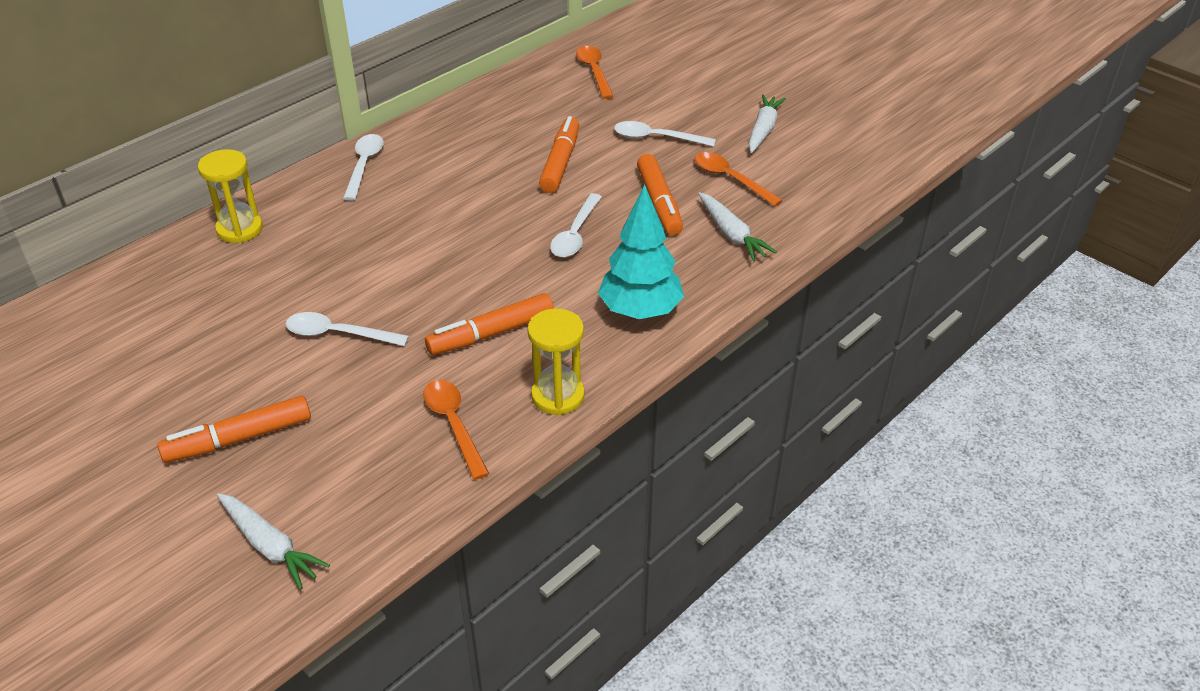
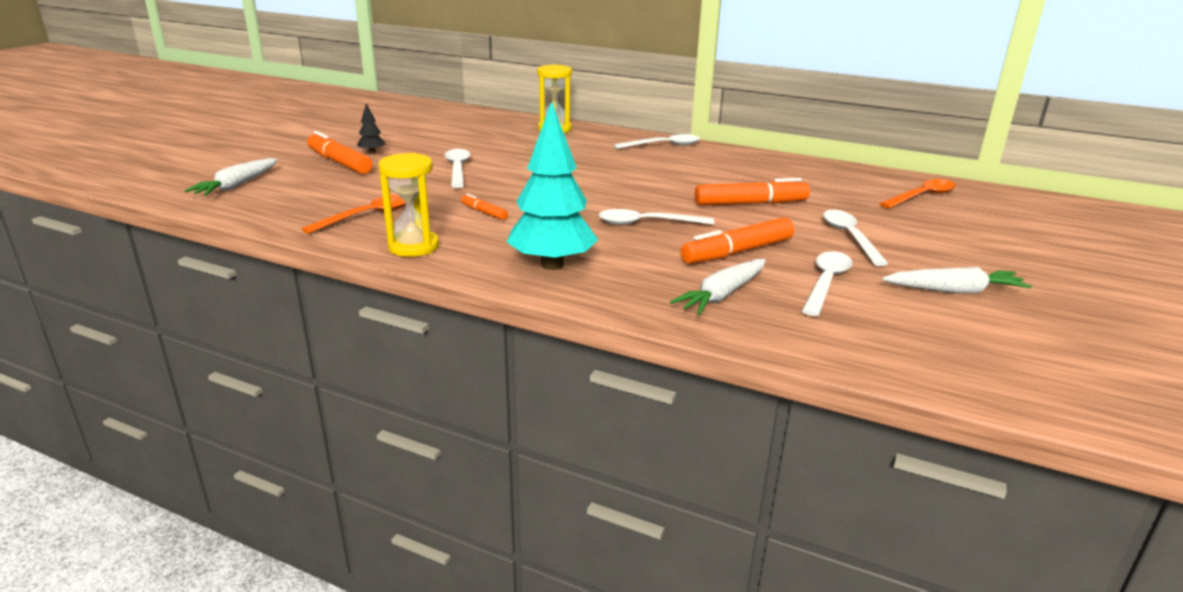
camera: 70 degrees right, 15 degrees down
(219, 404) = (372, 153): none -> black tree
(491, 333) = (484, 212): orange marker -> orange marker, size x0.50
(730, 179) = (826, 283): orange spoon -> white spoon

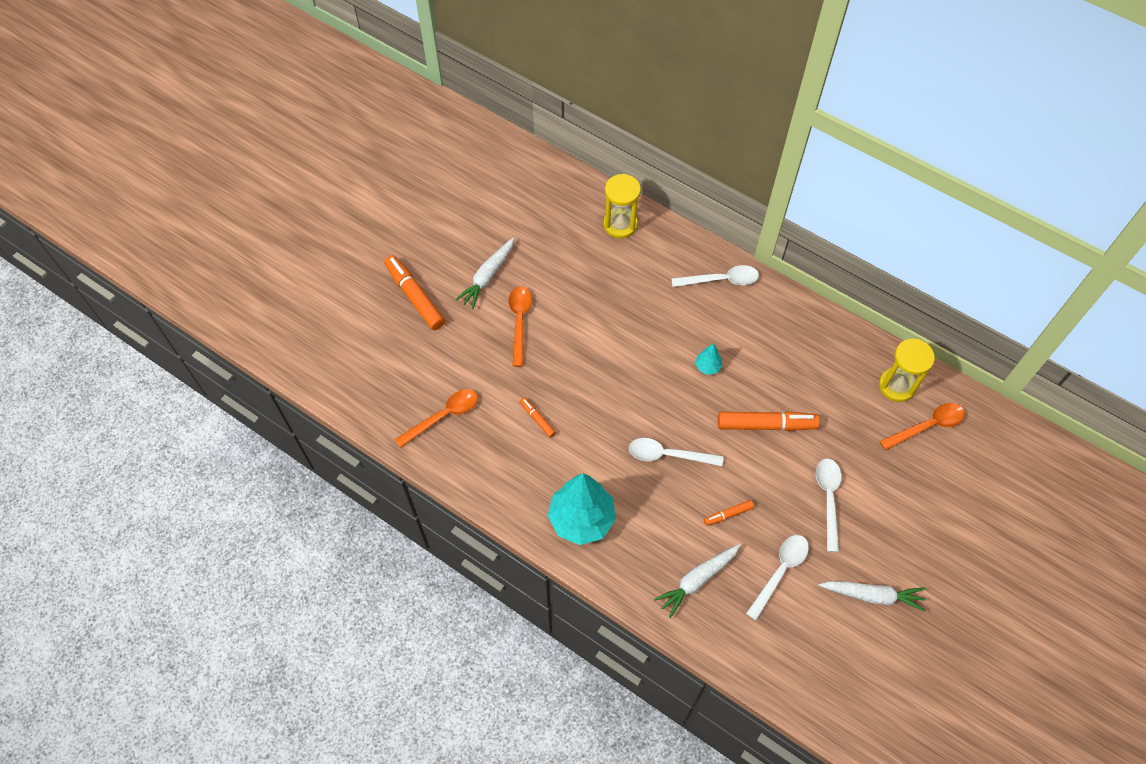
camera: 10 degrees right, 35 degrees up
(237, 185) = (333, 342): white carrot -> white carrot (487, 277)
(372, 153) = (442, 275): black tree -> none
(413, 246) = (480, 476): yellow hourglass -> yellow hourglass (896, 386)
(457, 169) = (519, 322): white spoon -> orange spoon
(670, 180) = (707, 366): none -> turquoise tree
(737, 252) = (728, 514): orange marker -> orange marker, size x0.50

